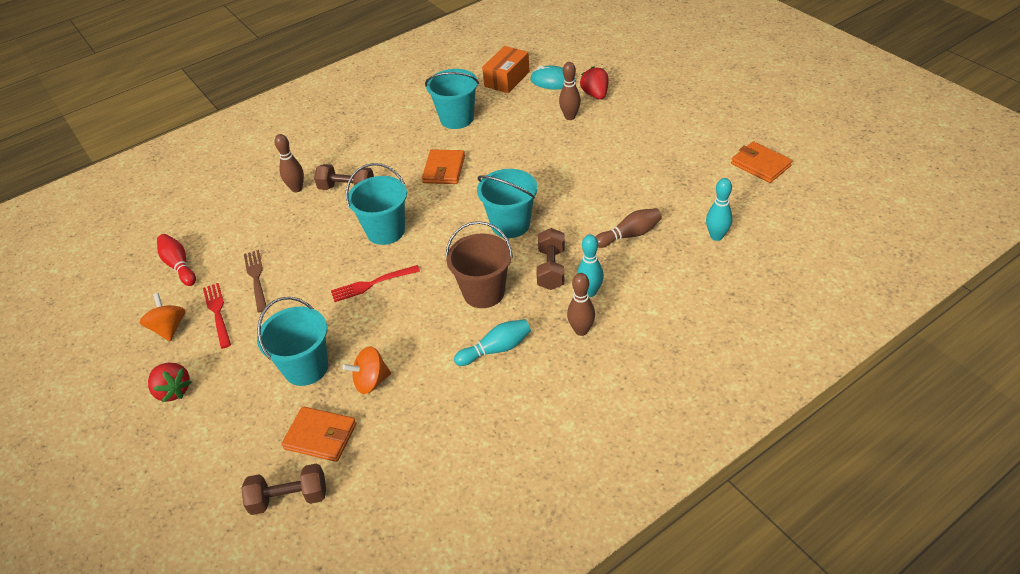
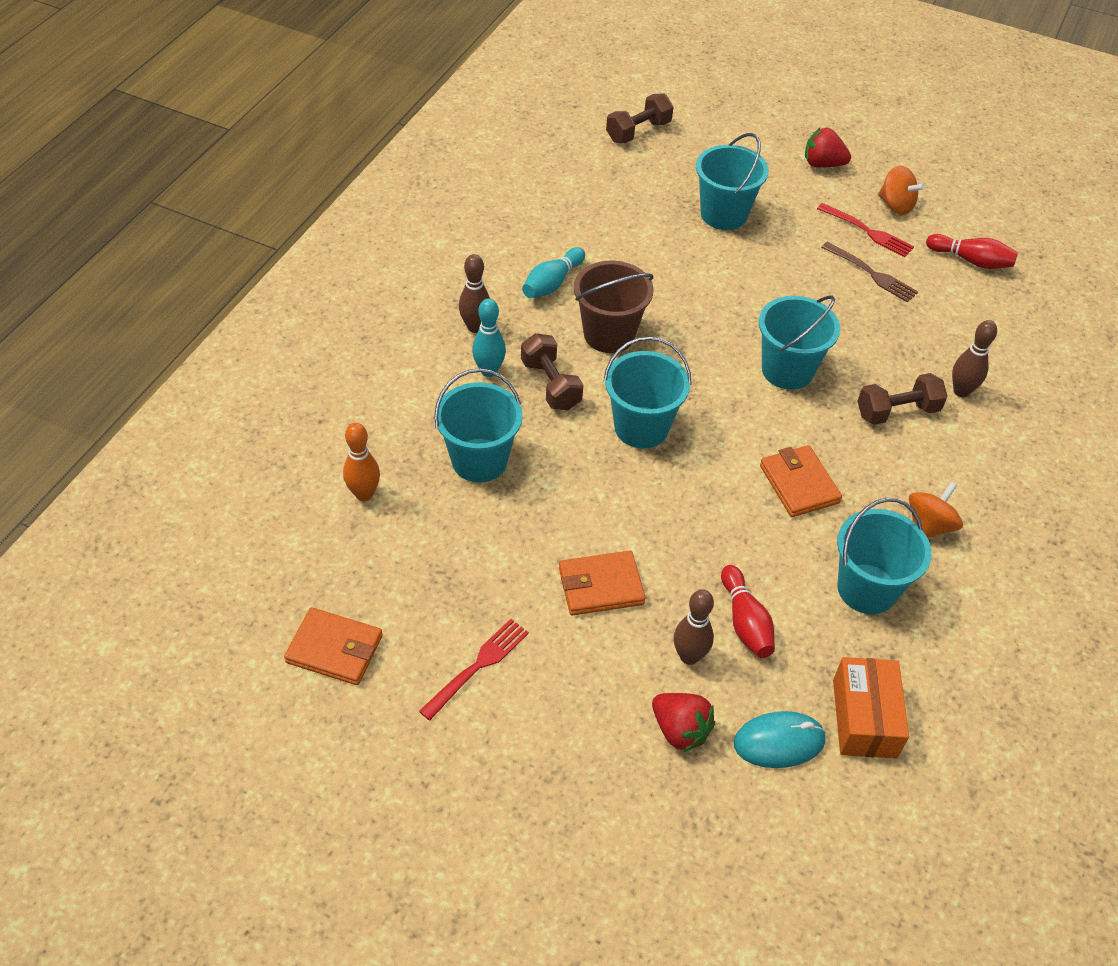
camera: 145 degrees right, 5 degrees up
(320, 436) = (655, 173): orange wallet -> orange wallet (601, 586)
(371, 381) = (651, 222): orange spinning top -> orange spinning top (928, 526)
(372, 284) = (740, 306): red fork -> red fork (477, 666)
(530, 122) = (745, 622): none -> red bowling pin
(629, 235) = (479, 460): brown bowling pin -> turquoise bucket
(716, 236) = (364, 494): turquoise bowling pin -> orange bowling pin

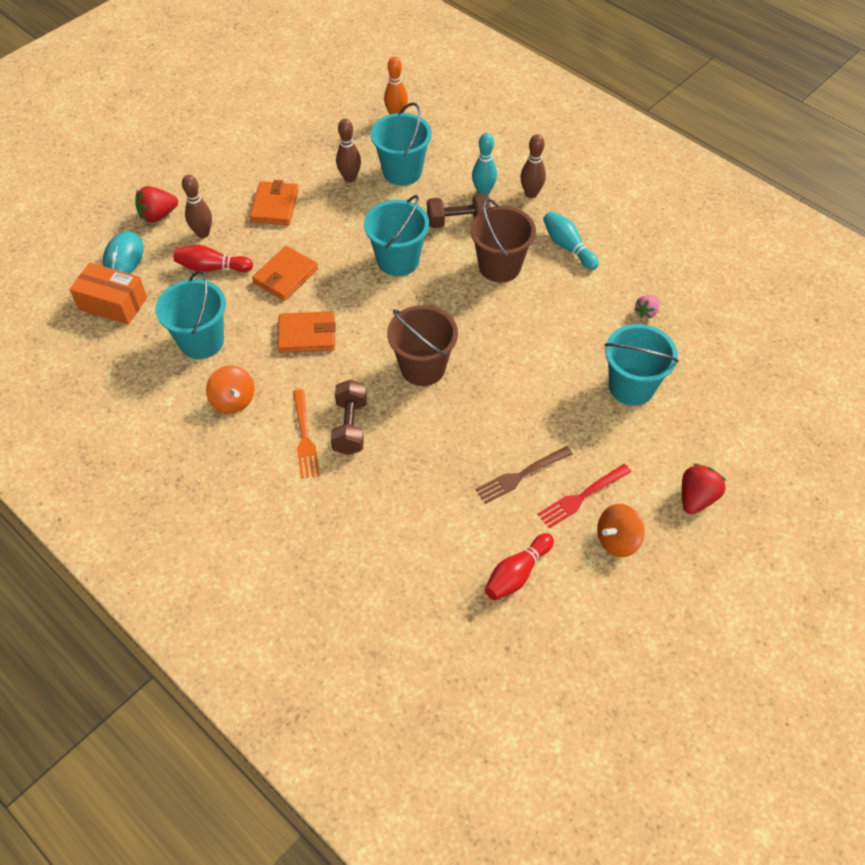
camera: 110 degrees right, 5 degrees up
(334, 649) = (290, 90): orange wallet -> orange wallet (285, 276)
(477, 666) = (248, 142): red fork -> none
(622, 214) = (646, 312): none -> pink strawberry
(638, 131) = (769, 357): brown dumbbell -> none
(787, 370) = (423, 367): turquoise bucket -> brown bucket
(933, 446) = (304, 437): none -> orange fork
(961, 391) = (354, 484): brown bowling pin -> brown bowling pin (350, 178)

